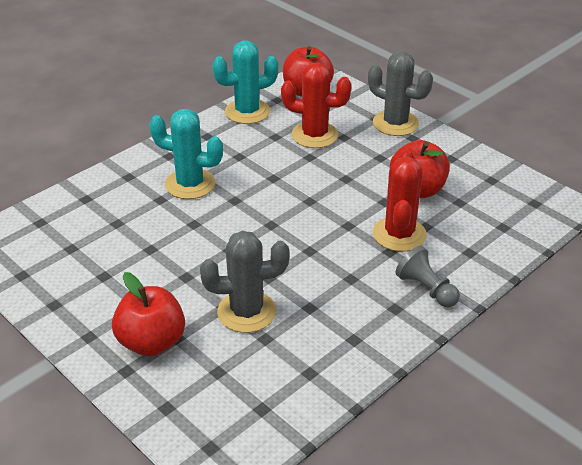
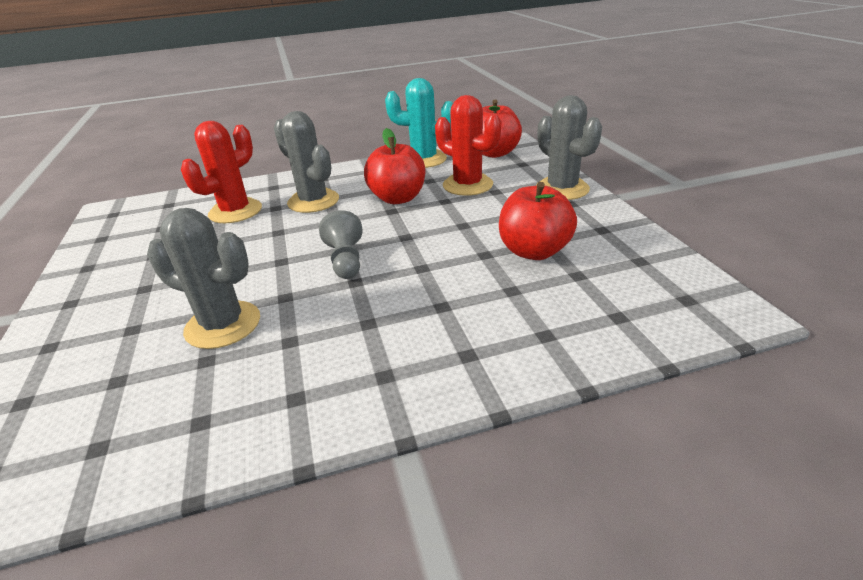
camera: 30 degrees right, 5 degrees down
(151, 342) = (105, 326): red apple -> red apple (398, 198)
(190, 184) = (313, 201): turquoise cactus -> grey cactus
(399, 234) = (471, 291): red cactus -> red cactus (235, 211)
(426, 289) = (447, 364): grey pawn -> grey pawn (346, 260)

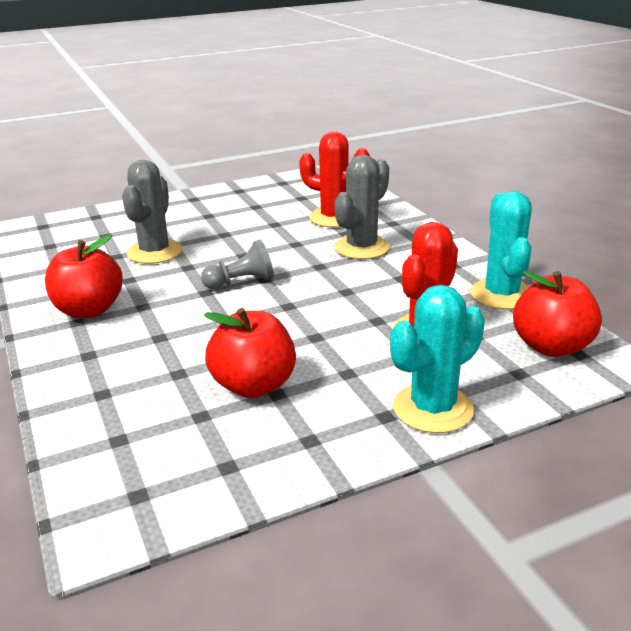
camera: 80 degrees right, 5 degrees down
(398, 198) = (377, 291): red apple -> red apple (89, 310)
(562, 189) = (433, 408): grey cactus -> turquoise cactus

